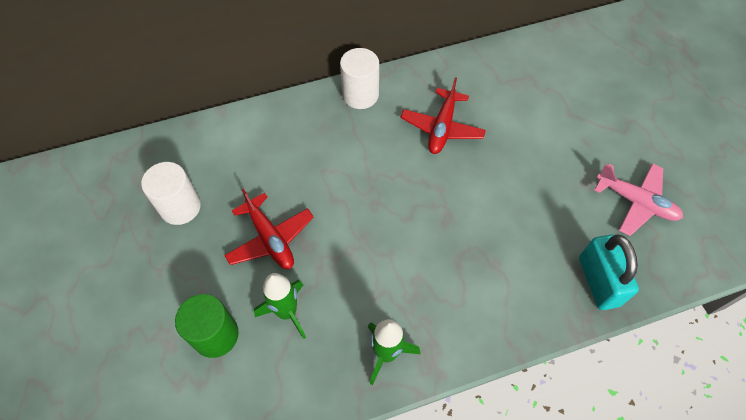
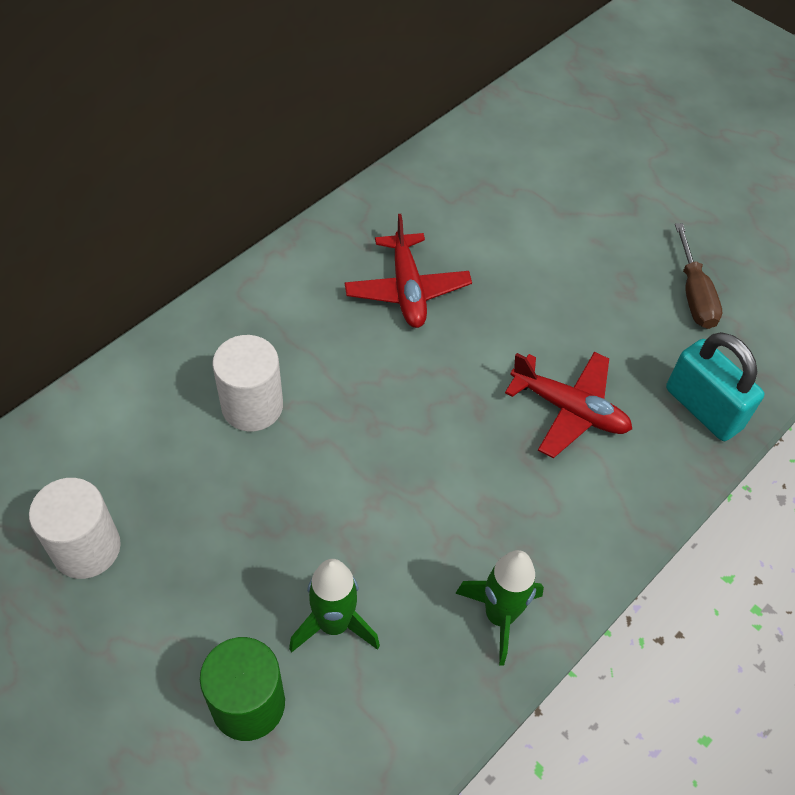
camera: 30 degrees left, 5 degrees down
(270, 238) = (251, 535): red plane -> red plane (569, 409)
(360, 95) = (269, 286): white cylinder -> white cylinder (252, 406)
(635, 202) = (694, 294): pink plane -> brown screwdriver

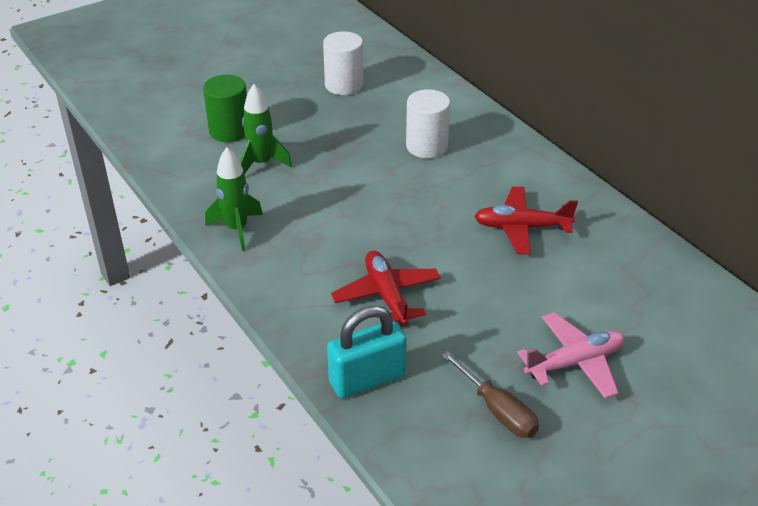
camera: 105 degrees right, 15 degrees down
(569, 409) = (387, 295): red plane -> red plane turned 120 degrees clockwise
(606, 238) = (575, 363): none -> pink plane
(694, 294) = (497, 410): brown screwdriver -> brown screwdriver turned 135 degrees counterclockwise

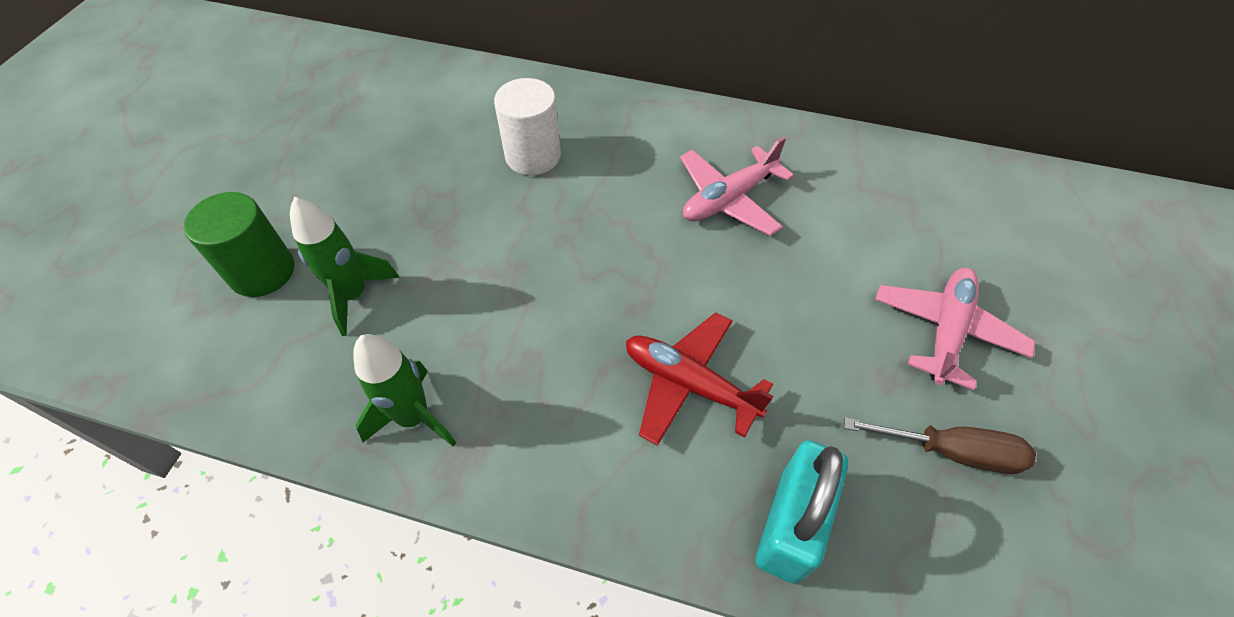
camera: 40 degrees left, 15 degrees up
(344, 85) = (358, 127): white cylinder -> none
(521, 227) = (729, 199): red plane -> pink plane

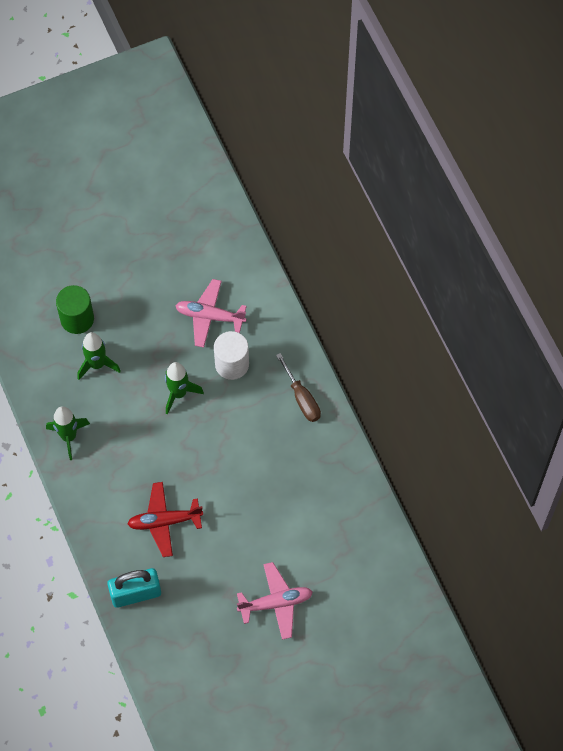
camera: 50 degrees right, 10 degrees up
(508, 232) = (179, 393): none -> green rocket
(689, 384) = (164, 521): red plane -> red plane turned 90 degrees counterclockwise
(729, 199) = (279, 469): pink plane -> pink plane (210, 316)
(950, 451) = (213, 633): brown screwdriver -> brown screwdriver (301, 398)

